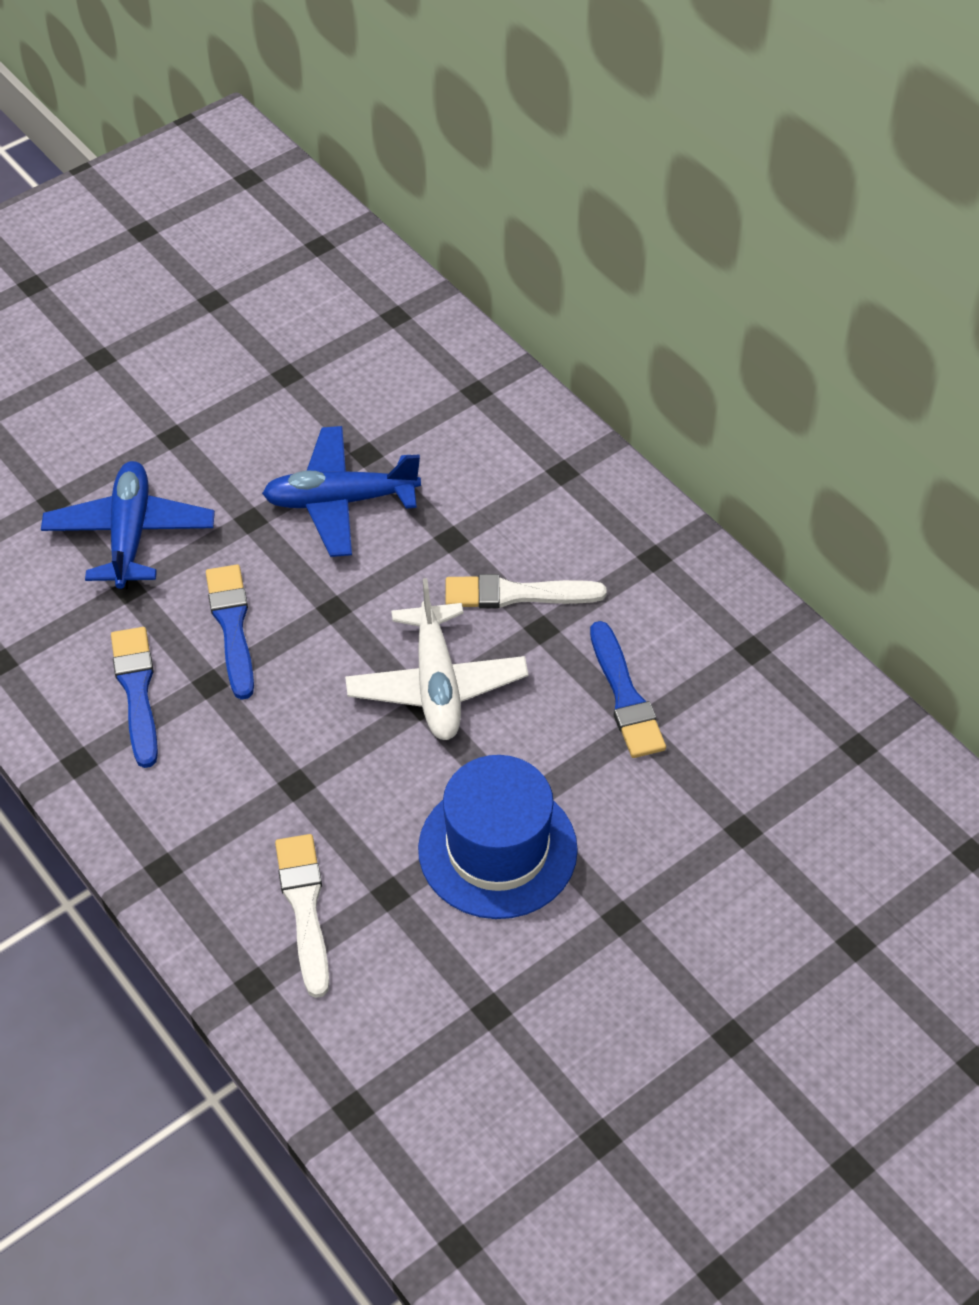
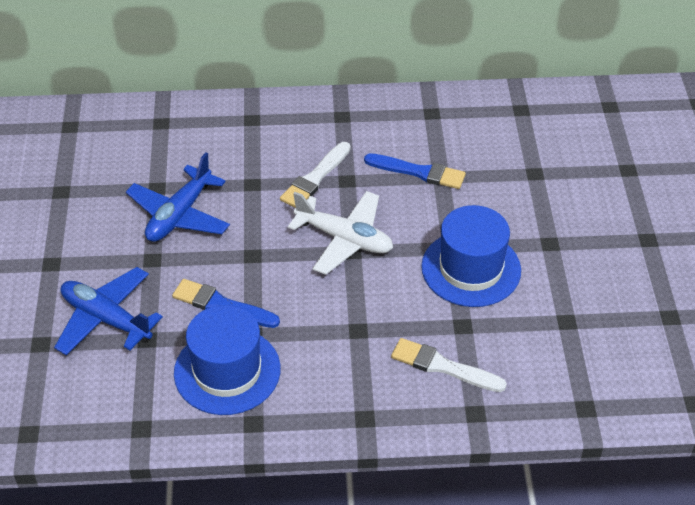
camera: 55 degrees left, 5 degrees down
(137, 691) = (227, 371): blue brush -> blue hat

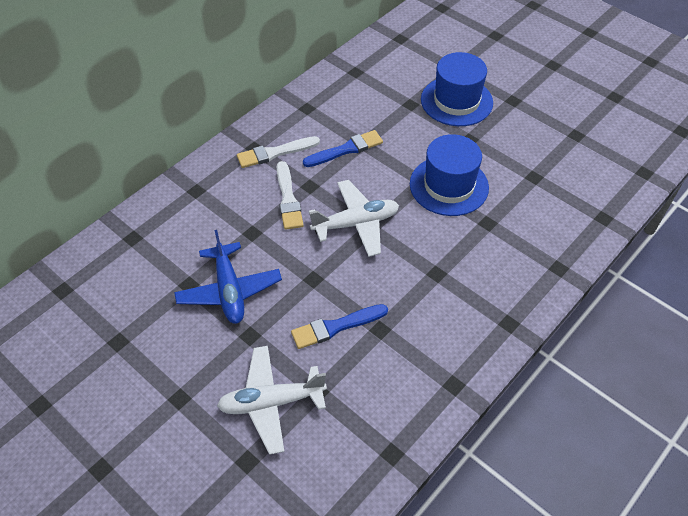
camera: 45 degrees left, 5 degrees up
(106, 319) = (271, 402): blue plane -> white plane
(227, 371) = (395, 366): blue hat -> blue hat (456, 101)
(443, 366) = (508, 255): white brush -> white brush (275, 153)

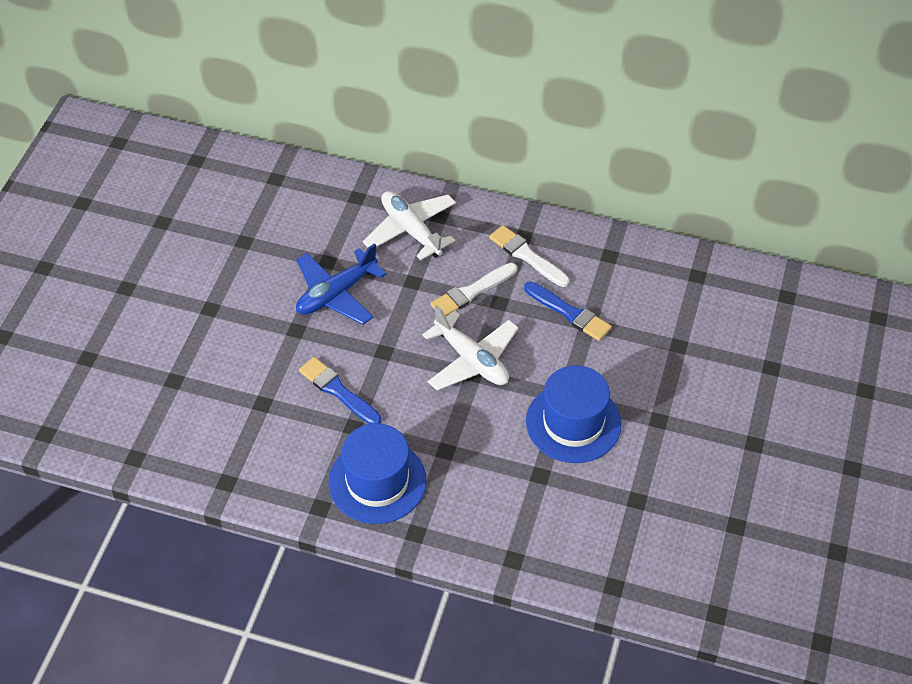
camera: 65 degrees right, 0 degrees up
(271, 402) = (236, 374): white plane -> white plane (411, 230)
(456, 101) = (714, 387): blue hat -> blue hat (377, 481)

